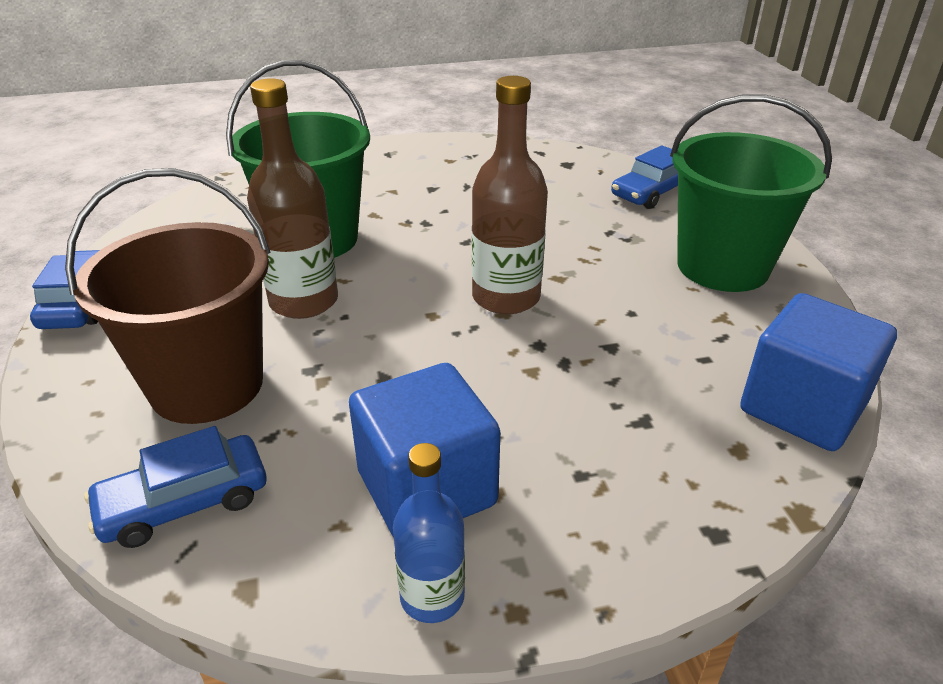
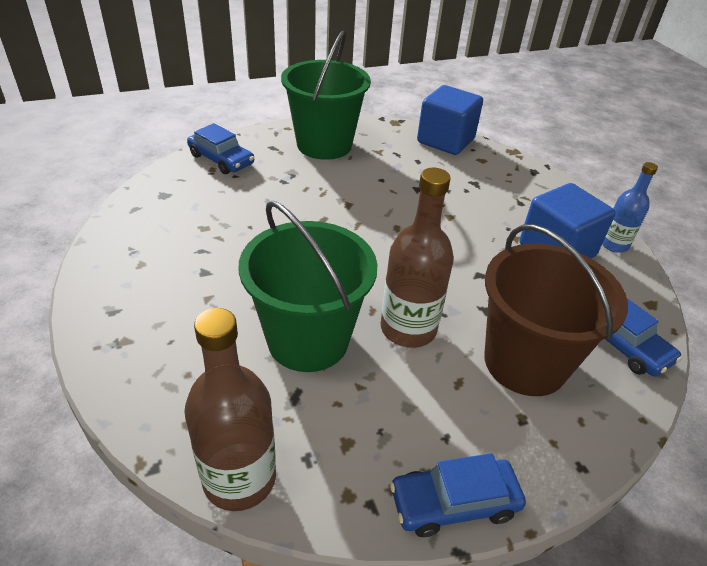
camera: 100 degrees left, 5 degrees up
(506, 297) = (377, 226): brown bottle -> brown bottle (239, 478)

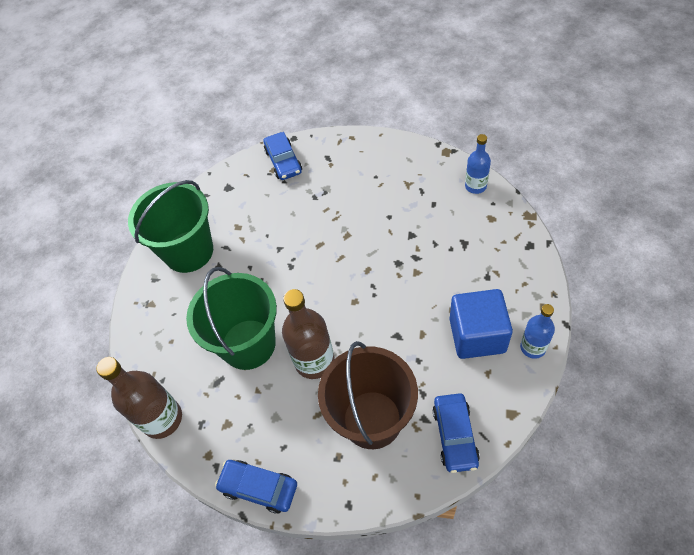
camera: 40 degrees right, 15 degrees up
(324, 145) = (368, 165): green bucket -> green bucket (189, 251)
(445, 140) = (475, 186): blue cube -> blue bottle

